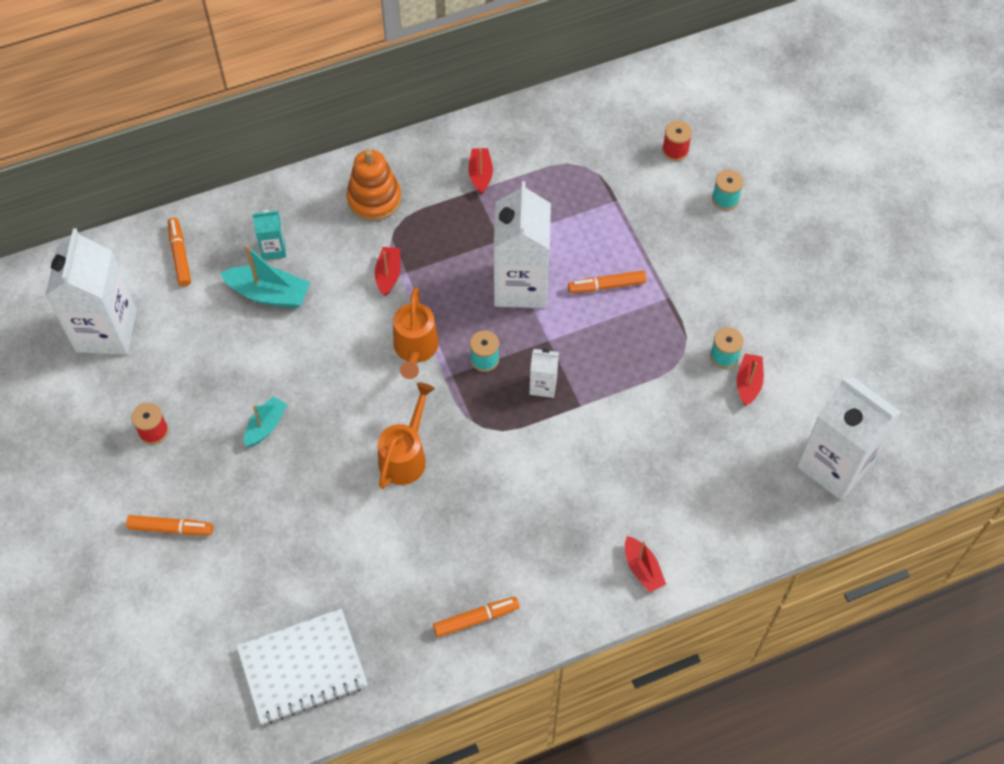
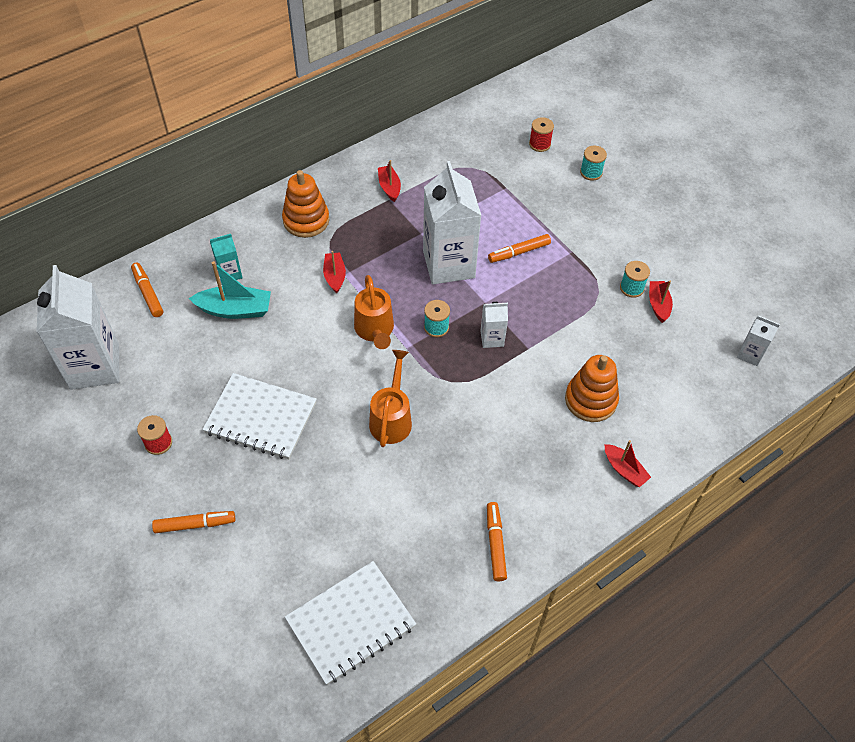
camera: 15 degrees left, 5 degrees down
(266, 426) = (261, 418): turquoise boat -> white notebook
(476, 619) = (495, 544): orange marker -> orange marker turned 60 degrees counterclockwise
(631, 481) = (590, 400): none -> orange stacking toy
(835, 465) = (750, 354): white carton -> white carton, size x0.46

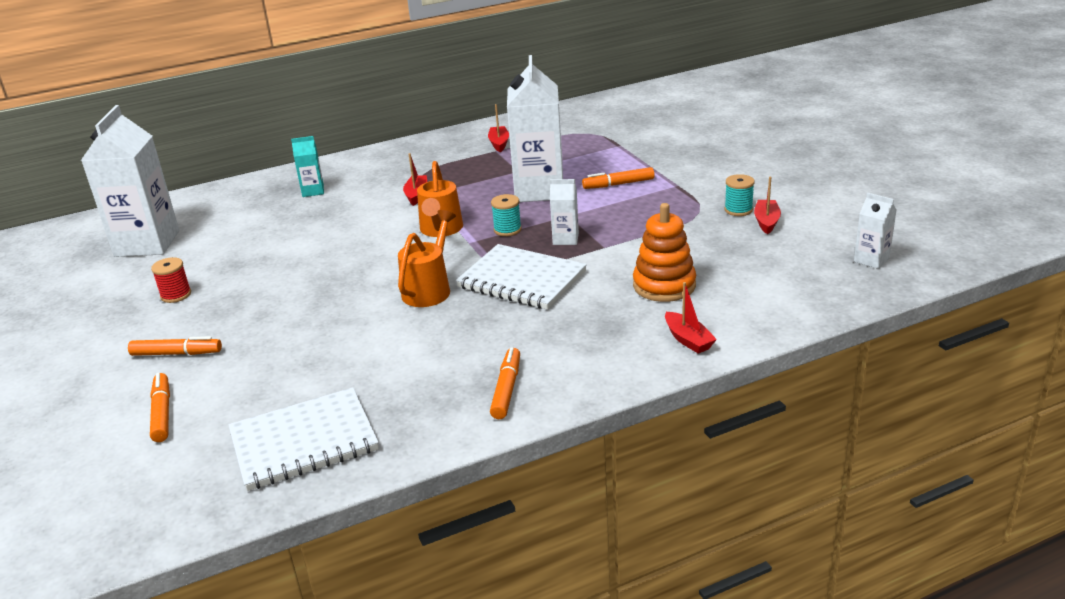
camera: 15 degrees right, 25 degrees down
(148, 293) = (227, 201): orange marker -> orange marker (162, 413)
(235, 310) = (305, 213): turquoise boat -> none
(261, 418) = (290, 283): white notebook -> white notebook (521, 280)
(306, 220) = (406, 161): orange stacking toy -> none
(539, 144) = (666, 120): red spool -> none
(591, 172) = (716, 137): turquoise spool -> none

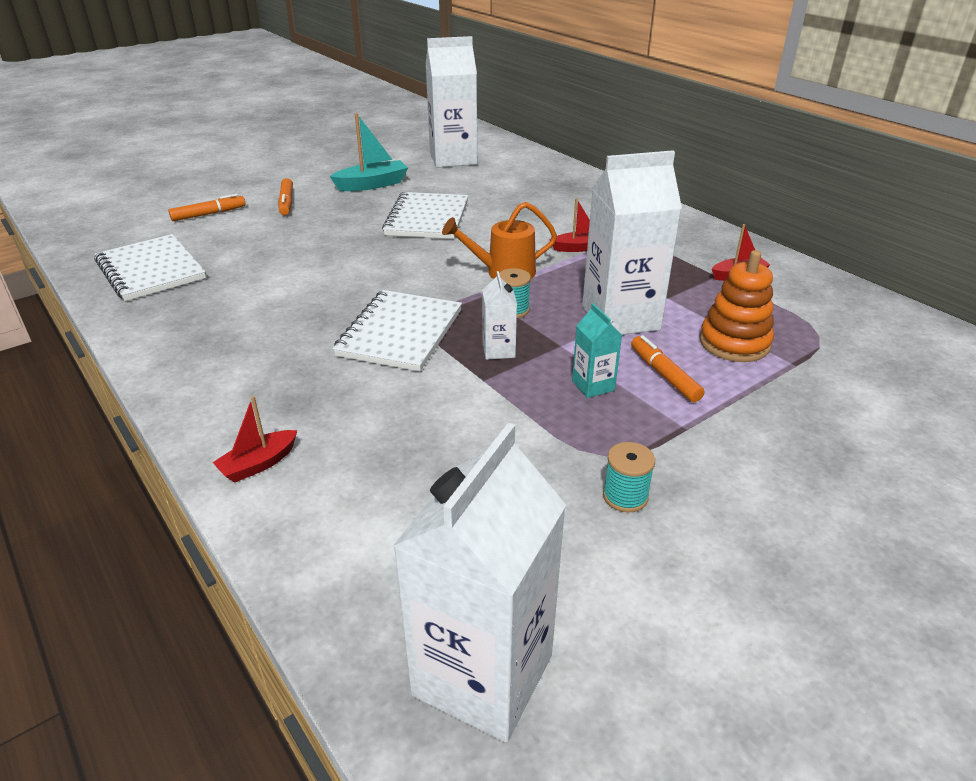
camera: 75 degrees right, 5 degrees up
(176, 295) = (372, 185): red spool -> turquoise boat
(299, 263) = (427, 218): none -> white notebook
(313, 191) = (568, 199): turquoise carton -> turquoise carton (593, 385)
(429, 289) = (381, 285): orange watering can -> none
(506, 389) = (193, 350): orange marker -> none
(664, 285) = (389, 436): orange stacking toy -> orange stacking toy (734, 343)
(766, 222) = (593, 530): red boat -> none
(871, 260) = (483, 675): white carton -> white carton, size x2.19

